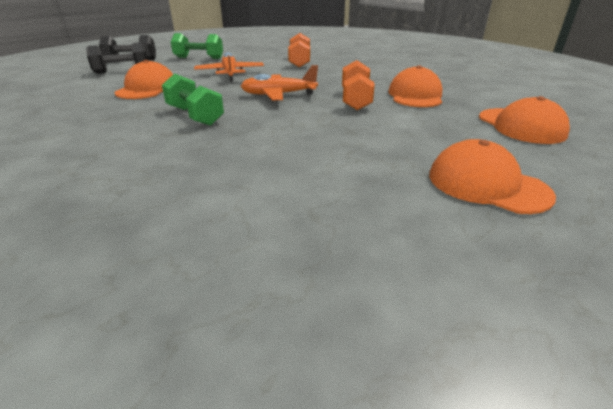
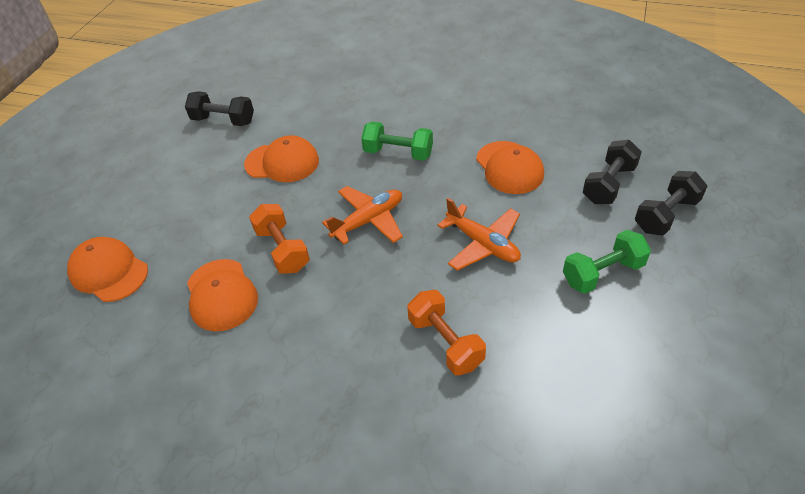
camera: 150 degrees right, 15 degrees up
(339, 219) = (223, 120): none -> black dumbbell
(486, 184) = (148, 177): orange cap -> orange cap (282, 162)

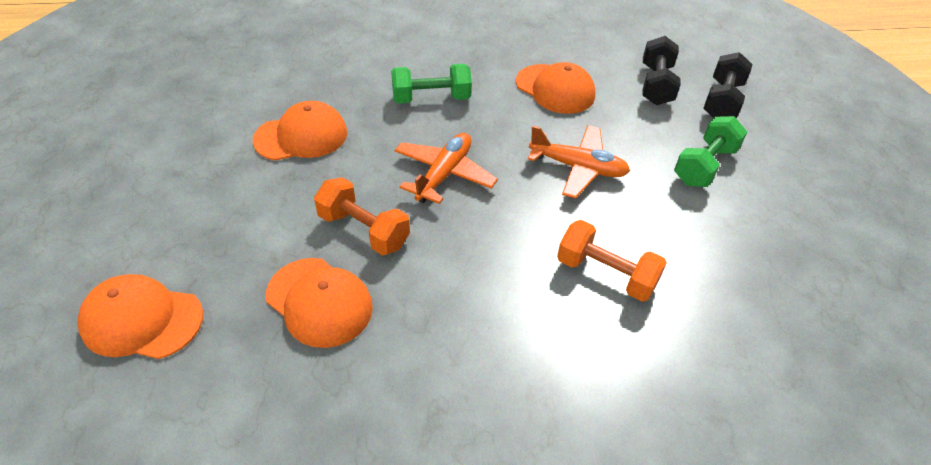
camera: 30 degrees left, 0 degrees up
(223, 120) = (193, 105): black dumbbell -> none

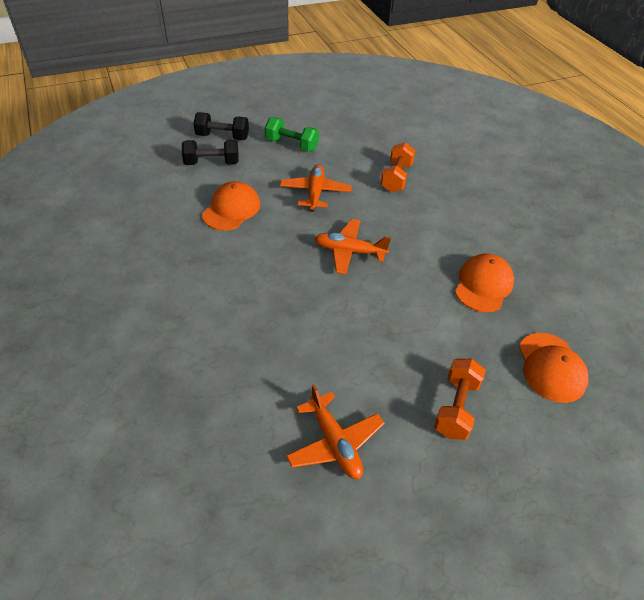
camera: 105 degrees left, 0 degrees up
(196, 106) = (334, 442): none -> orange plane
(301, 136) = (343, 343): orange cap -> none
(363, 230) = (419, 279): orange dumbbell -> orange dumbbell (456, 407)
(431, 98) = (265, 274): green dumbbell -> none

